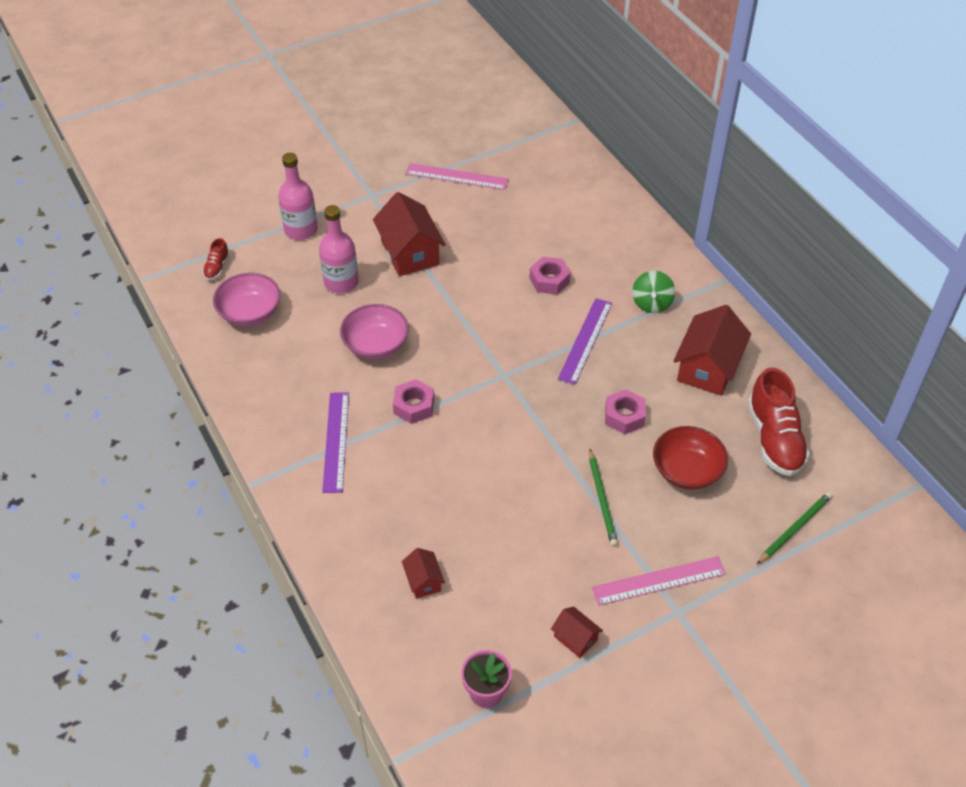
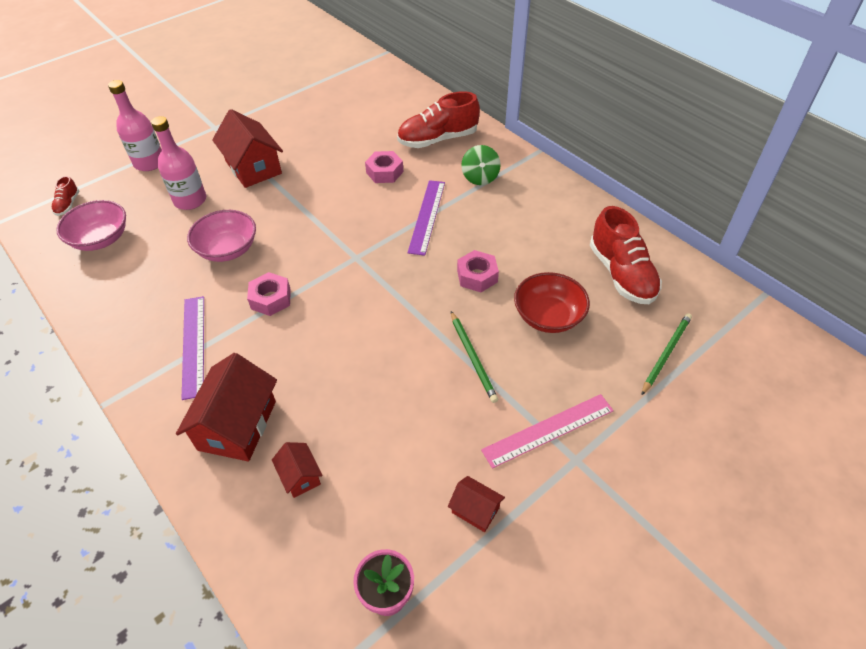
camera: 10 degrees left, 0 degrees up
(457, 176) = (289, 104): pink ruler -> none
(615, 248) = (438, 139): none -> red shoe
(708, 367) = (543, 222): red house -> red house (237, 425)

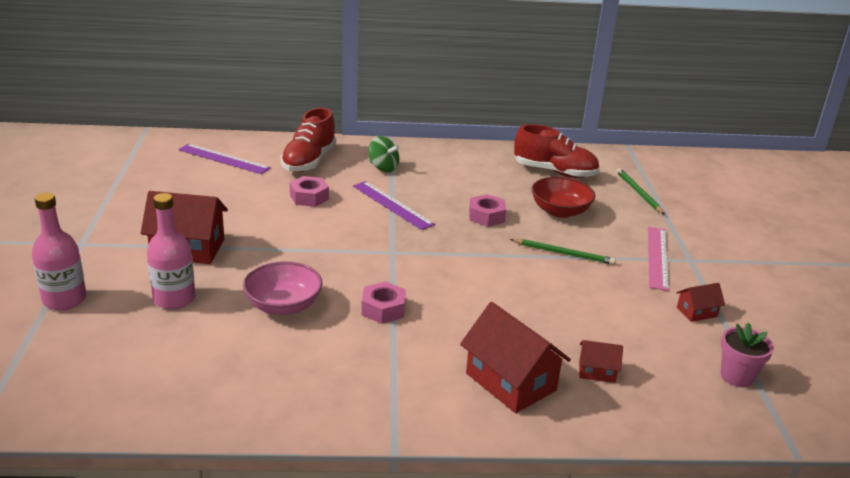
camera: 55 degrees left, 20 degrees down
(68, 204) = (36, 376): red shoe -> none
(101, 239) = (140, 373): pink bowl -> none
(193, 345) = (385, 370): purple ruler -> purple ruler (223, 159)

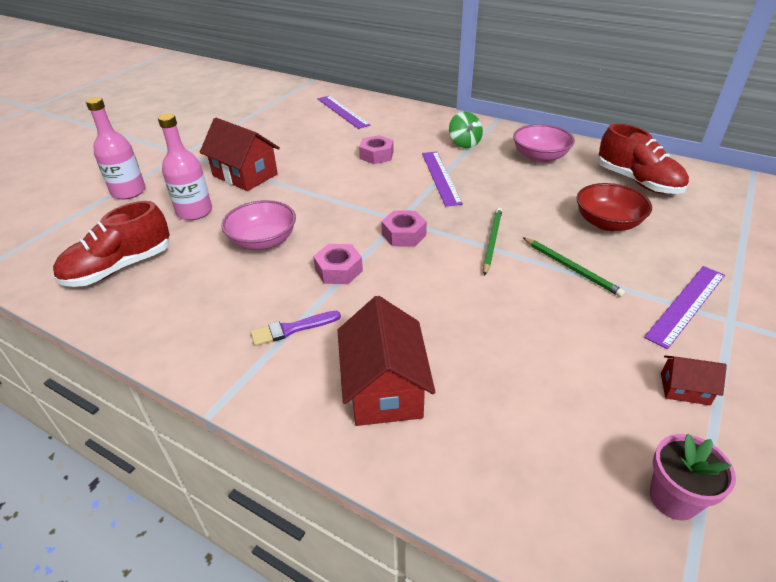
camera: 35 degrees right, 10 degrees up
(309, 161) = (406, 126): red shoe -> red shoe (119, 267)
(393, 367) = (292, 329): none -> purple brush
(461, 167) = (540, 157): none -> pink bowl
(486, 216) = (521, 209): pink nut -> pink nut (404, 234)
(597, 371) = (489, 415): red house -> none
(638, 193) = (724, 225): green pencil -> green pencil (492, 241)
(657, 257) = (686, 305): pink ruler -> purple ruler

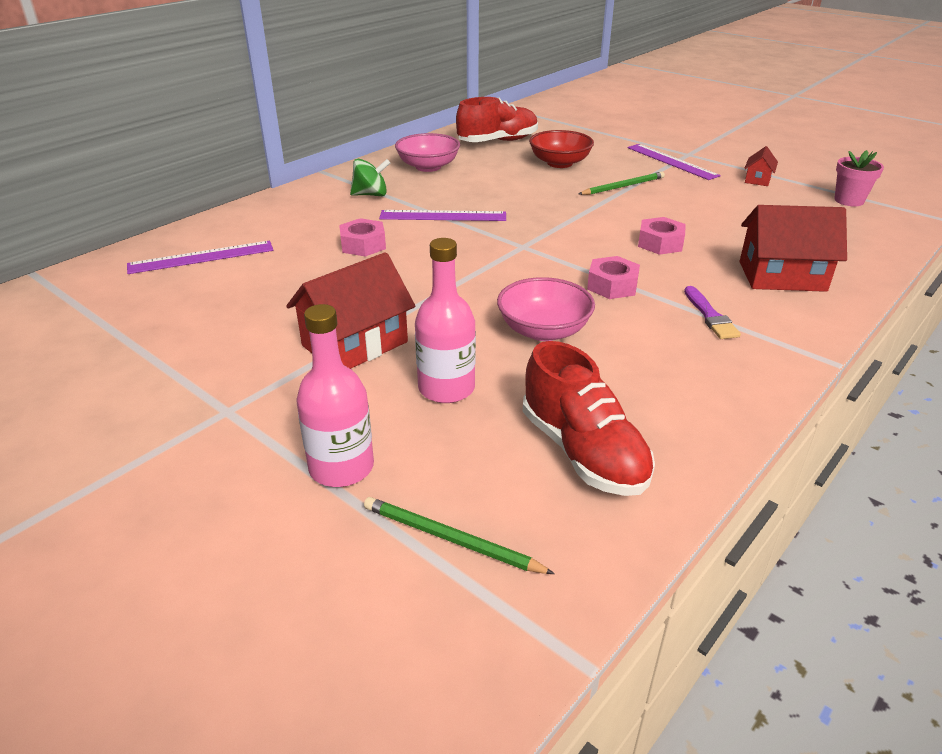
camera: 80 degrees left, 5 degrees down
(404, 234) = (553, 246): pink nut -> pink nut (660, 243)
(492, 241) = (576, 209): green pencil -> green pencil (450, 539)

